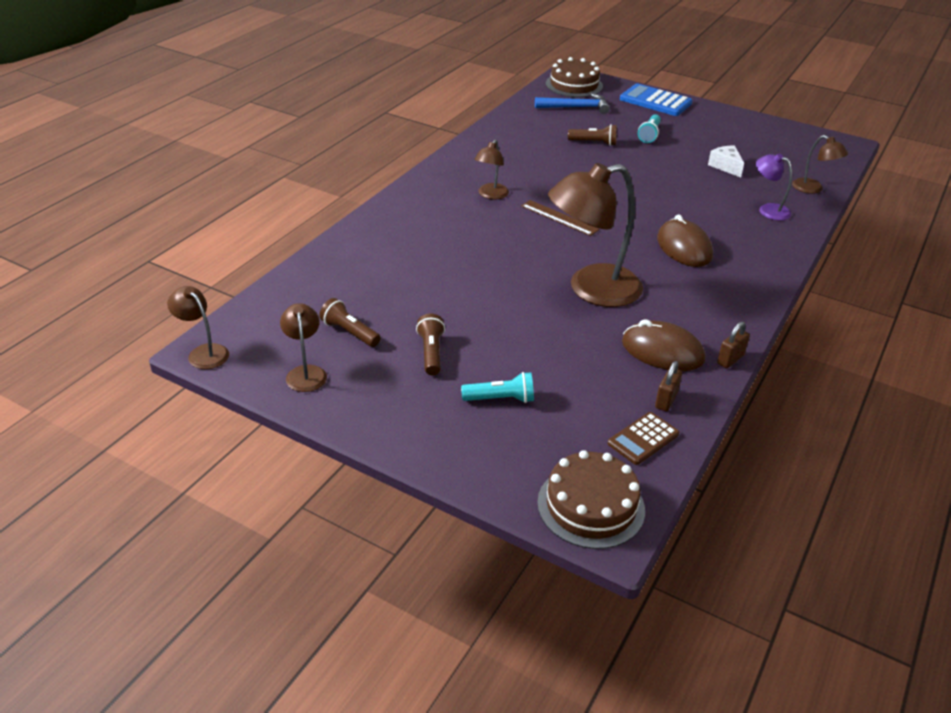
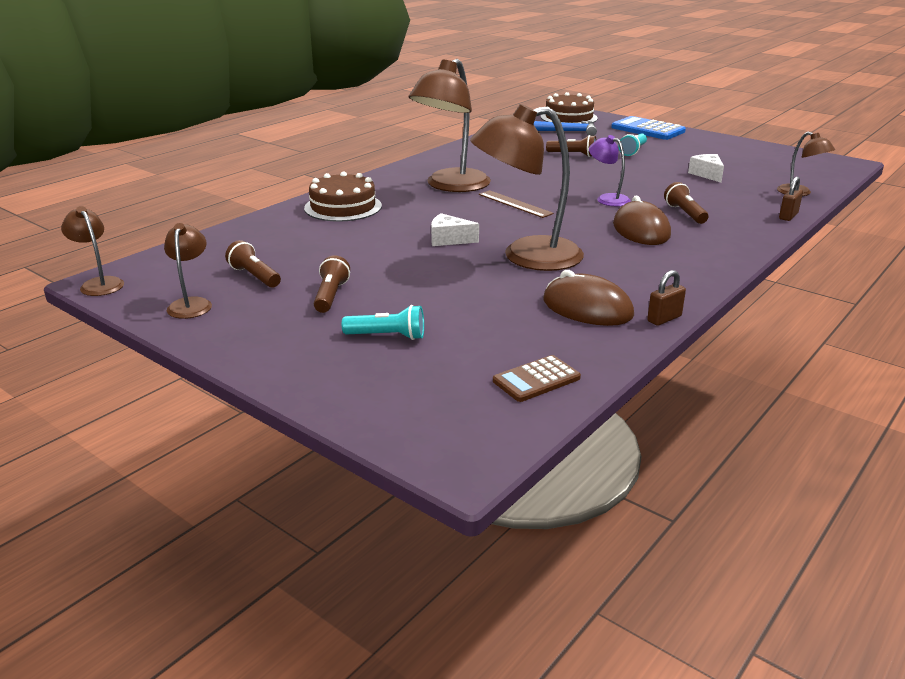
camera: 10 degrees right, 10 degrees down
(491, 195) = (451, 186): brown lamp -> brown lamp, size x2.03
(513, 271) = (449, 240): none -> white cheese
(591, 506) = (449, 435): brown cake -> brown cake (343, 207)
(666, 400) = (576, 348): brown padlock -> brown padlock (788, 216)
(717, 222) = (685, 213): none -> brown flashlight
(768, 210) = (744, 206): purple lamp -> purple lamp (607, 199)

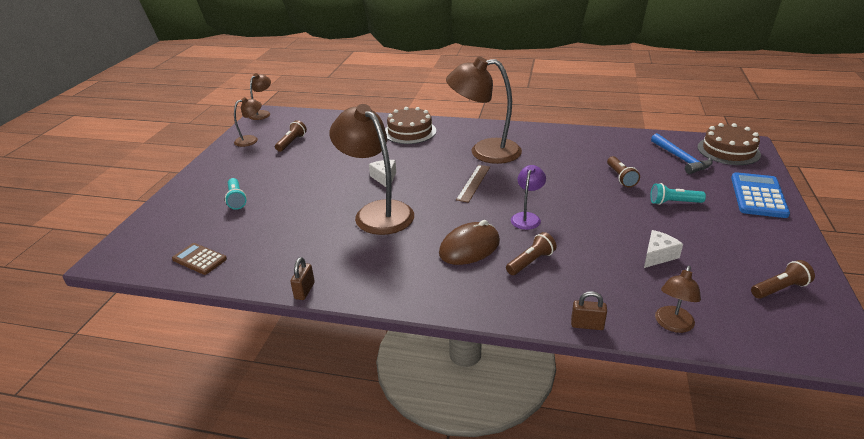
camera: 65 degrees right, 5 degrees up
(331, 296) = (279, 169): brown flashlight -> brown flashlight (779, 289)
(587, 308) = (306, 255): brown mouse -> none
(664, 319) = (304, 291): brown padlock -> brown padlock turned 75 degrees clockwise

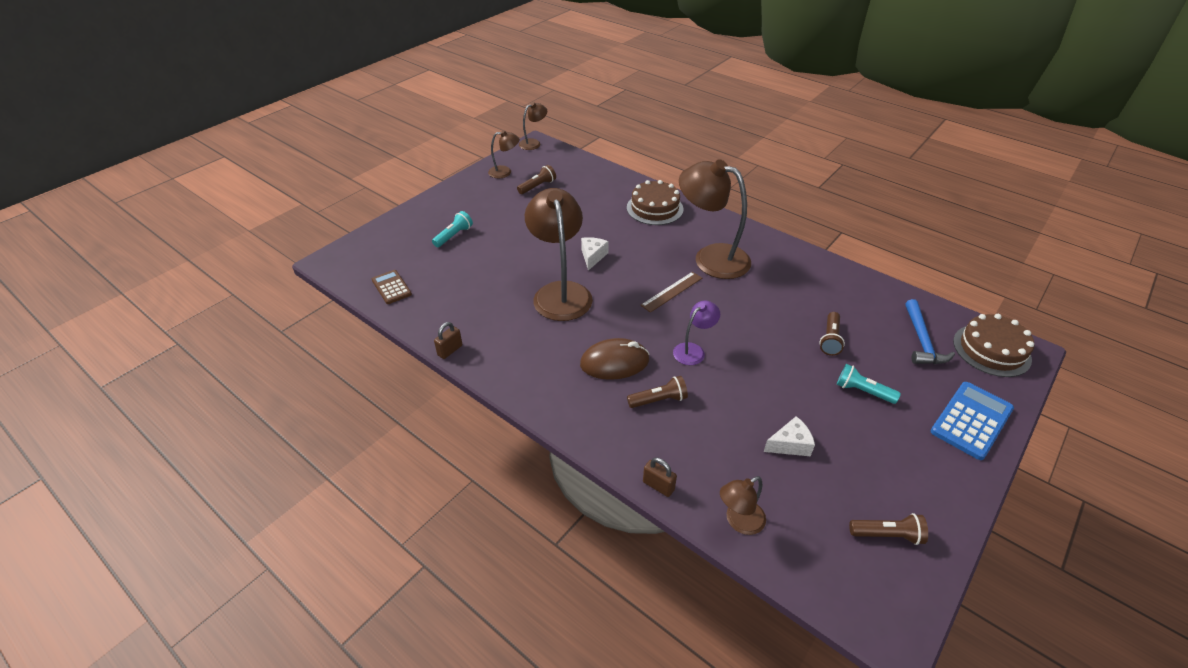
camera: 25 degrees right, 10 degrees up
(236, 199) = (454, 236): turquoise flashlight -> turquoise flashlight turned 150 degrees counterclockwise

